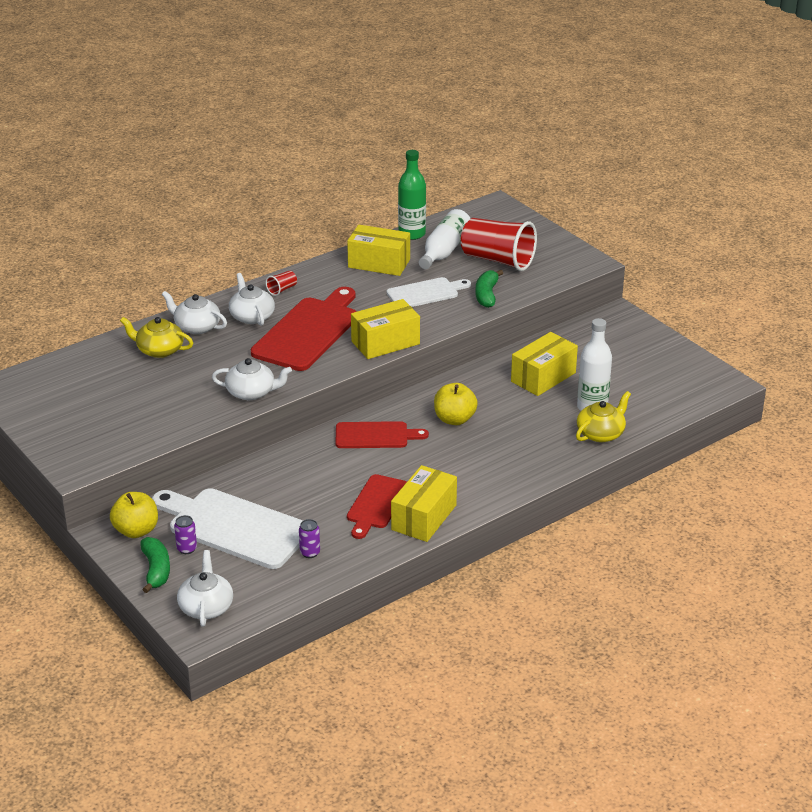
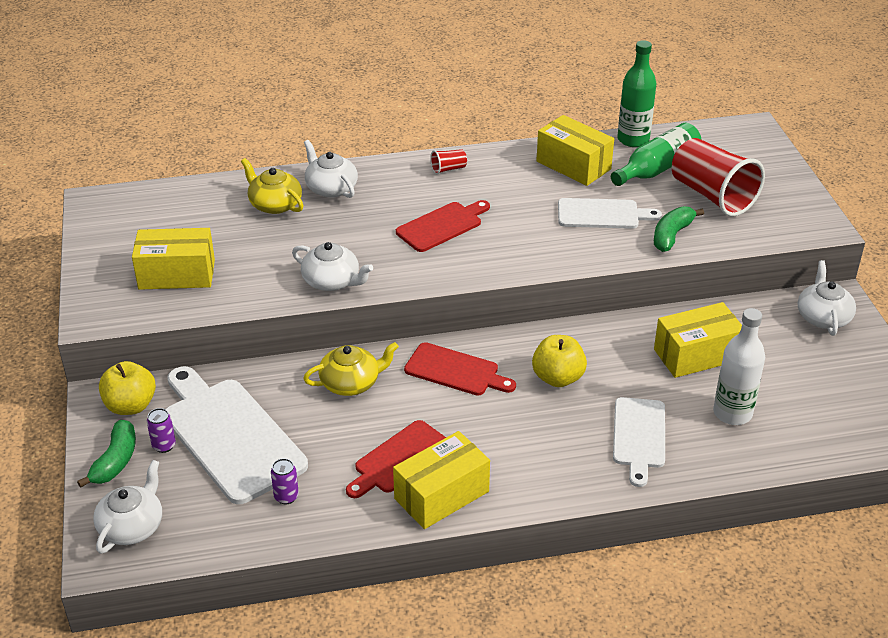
camera: 25 degrees right, 5 degrees up
(252, 316) = (395, 191): white teapot -> white teapot (823, 317)
(308, 332) = (442, 226): red cutting board -> red cutting board, size x0.59
(385, 343) = (517, 263): yellow box -> yellow box (177, 274)
(444, 250) = (657, 168): white bottle -> green bottle
(537, 440) = (639, 436): none -> white cutting board
(601, 433) = (723, 452): yellow teapot -> yellow teapot (351, 383)

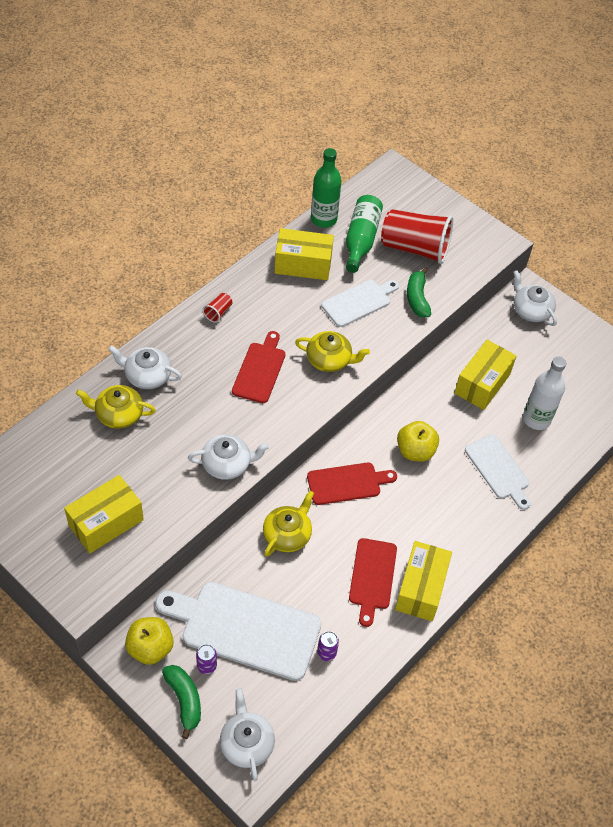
camera: 40 degrees left, 15 degrees up
(522, 246) = (329, 360): none -> yellow teapot

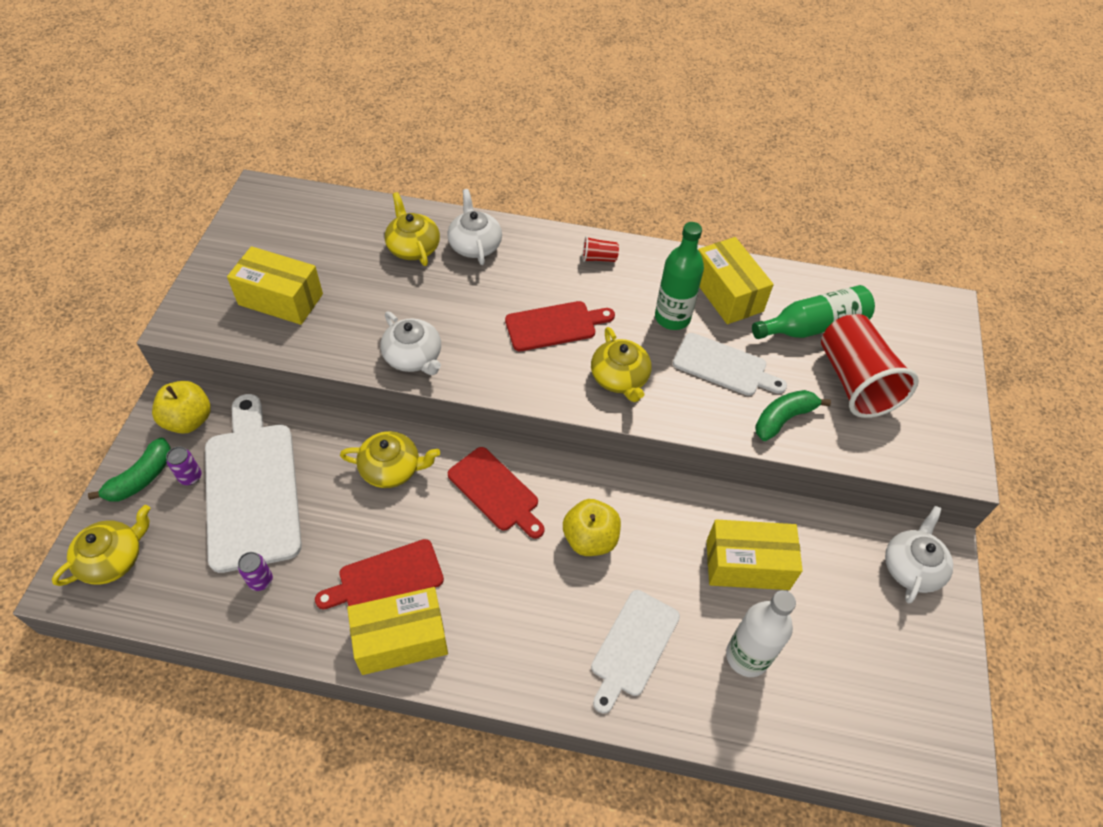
camera: 60 degrees right, 0 degrees up
(246, 743) = (113, 559): white teapot -> yellow teapot
(323, 219) = (807, 281): green bottle -> green bottle (672, 318)

